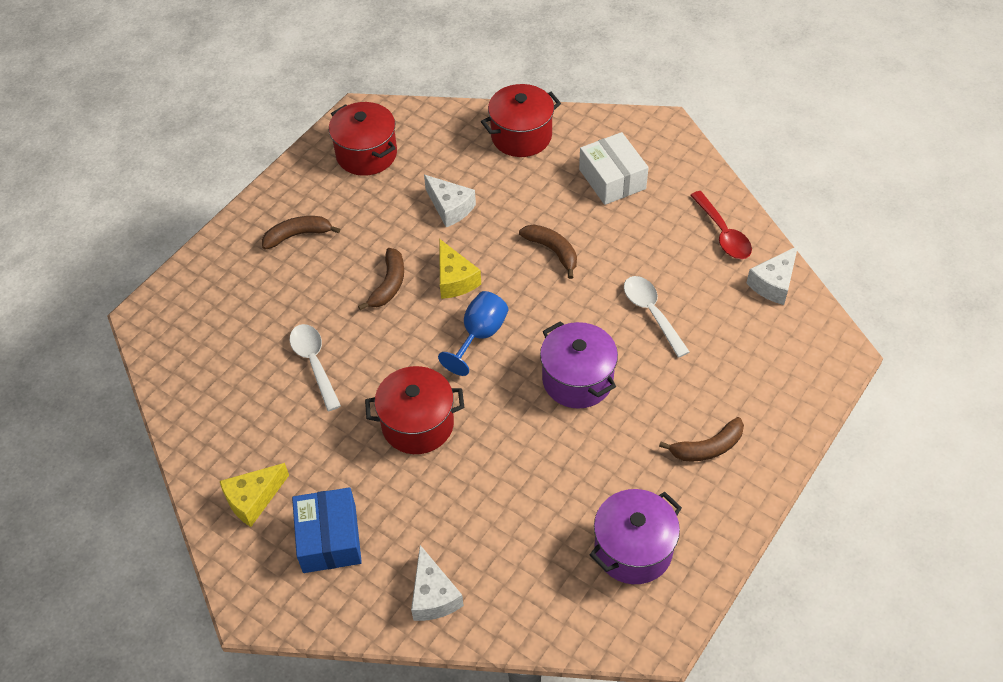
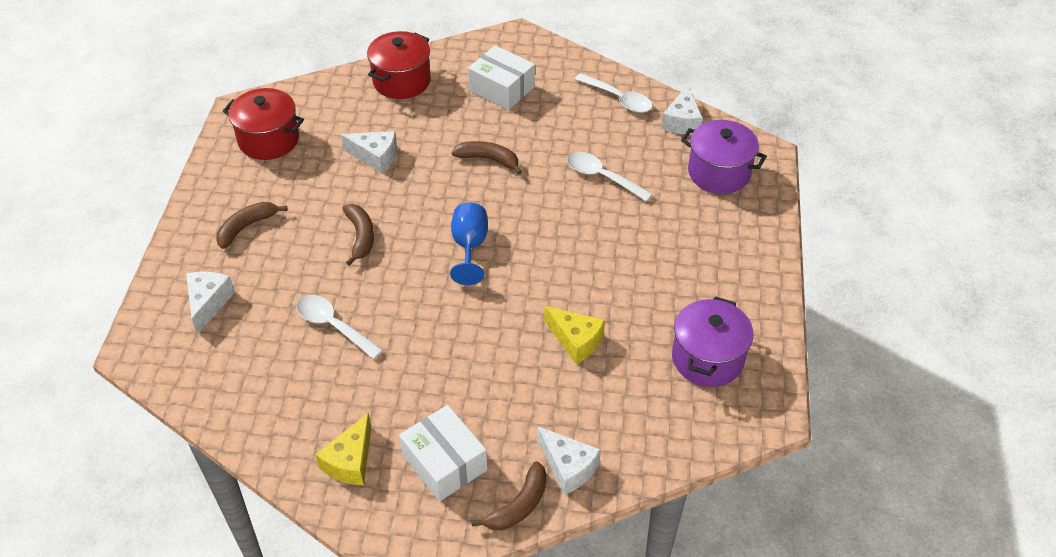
camera: 30 degrees left, 5 degrees down
(225, 296) = (208, 303): none -> white cheese
(329, 538) = (444, 462): blue box -> white box
(417, 424) = (462, 337): red pot -> none
(455, 279) = (418, 211): yellow cheese -> yellow cheese (576, 340)
(577, 379) = (576, 249): purple pot -> purple pot (719, 173)
(707, 447) = (713, 259): brown banana -> brown banana (519, 505)
(723, 233) = (618, 99): red spoon -> white spoon

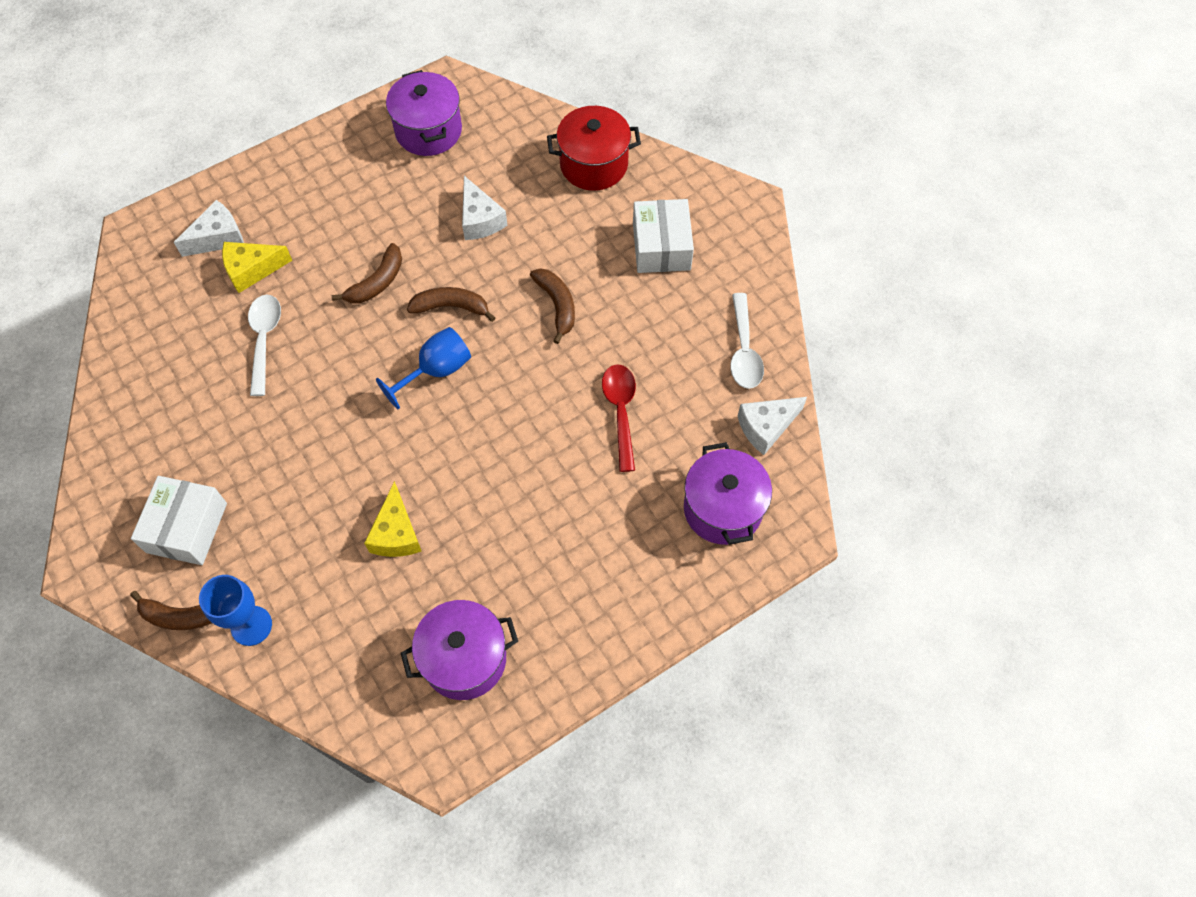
camera: 50 degrees right, 15 degrees up
(246, 227) = (318, 196): brown banana -> brown banana (451, 307)
(269, 140) = (428, 131): red pot -> purple pot
(350, 461) = (139, 459): yellow cheese -> yellow cheese (252, 270)
(568, 467) = (251, 625): white cheese -> blue goblet
(602, 177) = (620, 411): white spoon -> red spoon

